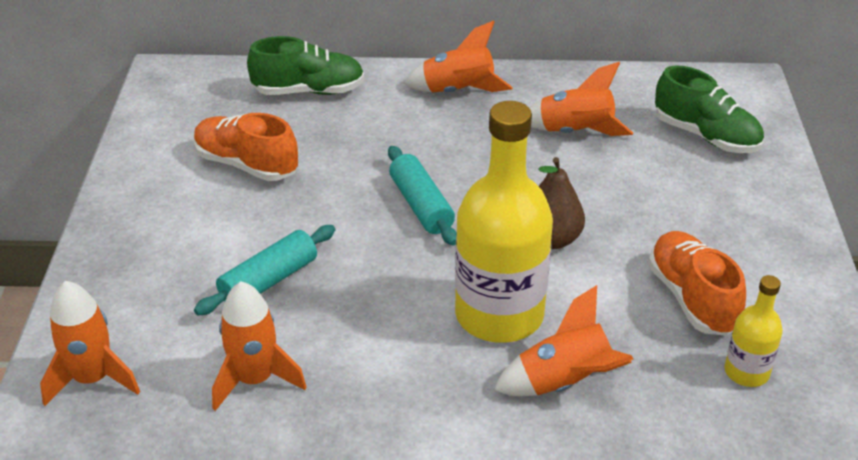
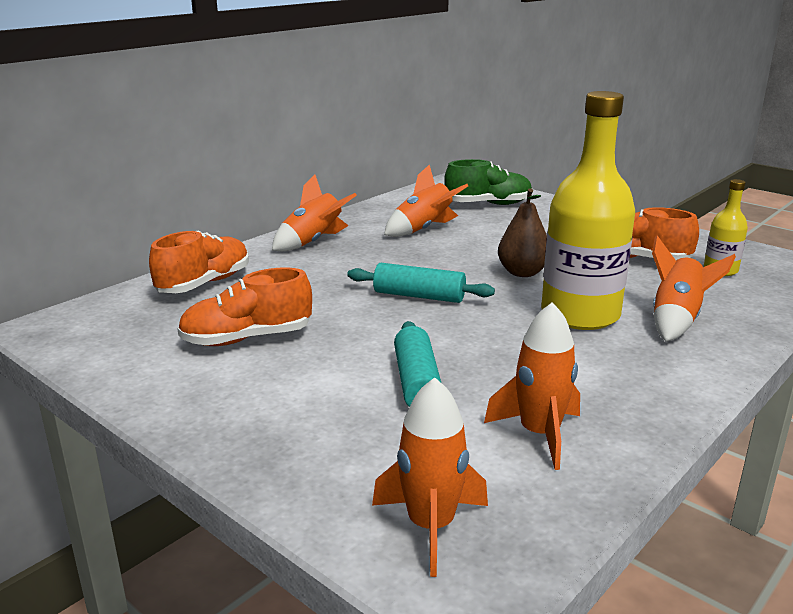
camera: 50 degrees left, 15 degrees down
(308, 91) = (204, 284): green shoe -> orange shoe

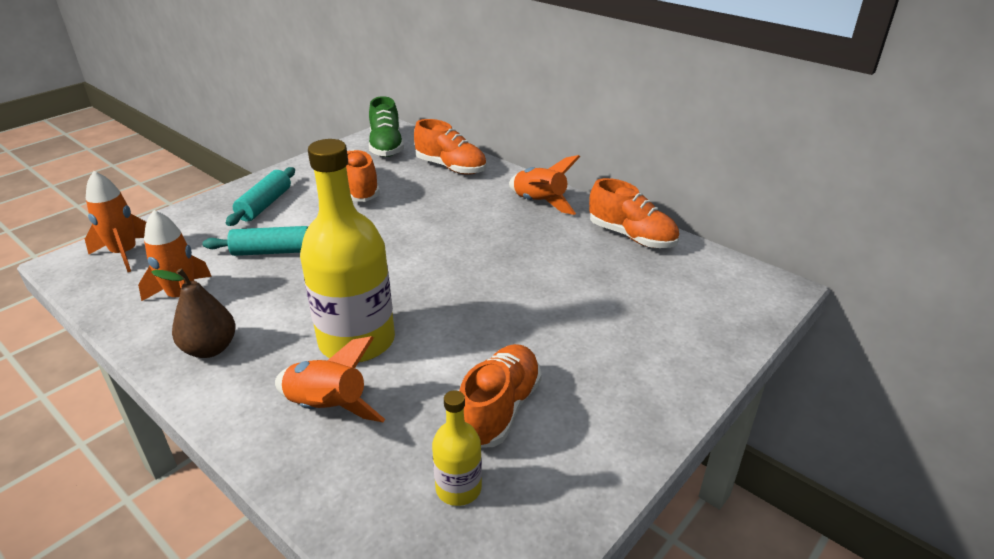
camera: 90 degrees right, 10 degrees up
(384, 212) = (631, 236): none -> orange shoe
(419, 296) = (414, 254): turquoise rolling pin -> turquoise rolling pin (264, 205)
(424, 229) = (582, 259): orange rocket -> none
(488, 204) = (682, 307): green shoe -> green shoe (386, 147)
(522, 272) = (461, 315): brown pear -> brown pear (210, 349)

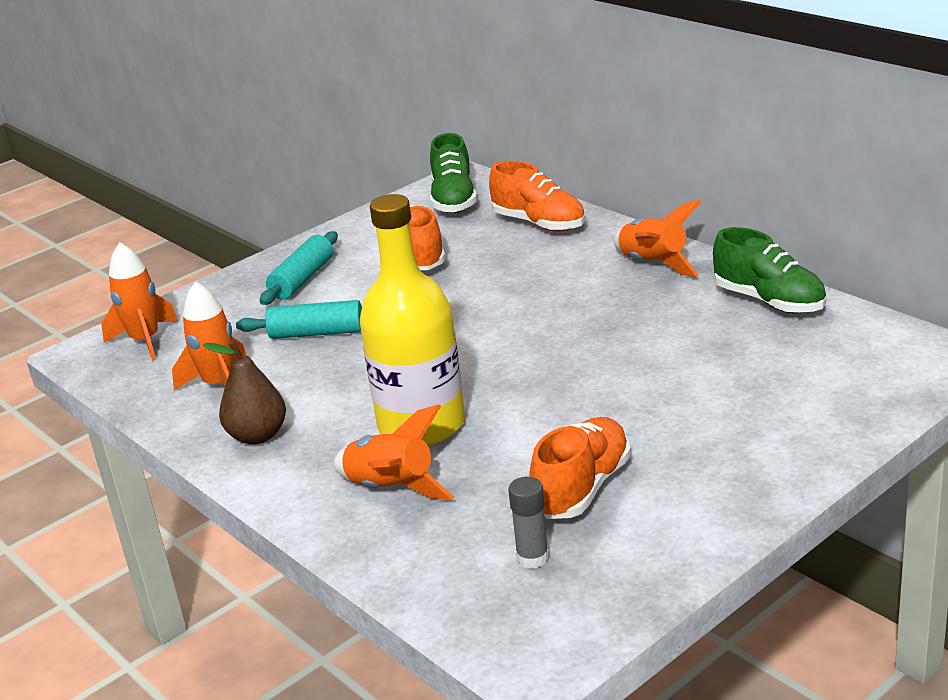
camera: 10 degrees right, 5 degrees down
(458, 488) = (532, 558): yellow bottle -> grey glue stick
(631, 236) = (769, 301): orange shoe -> green shoe

